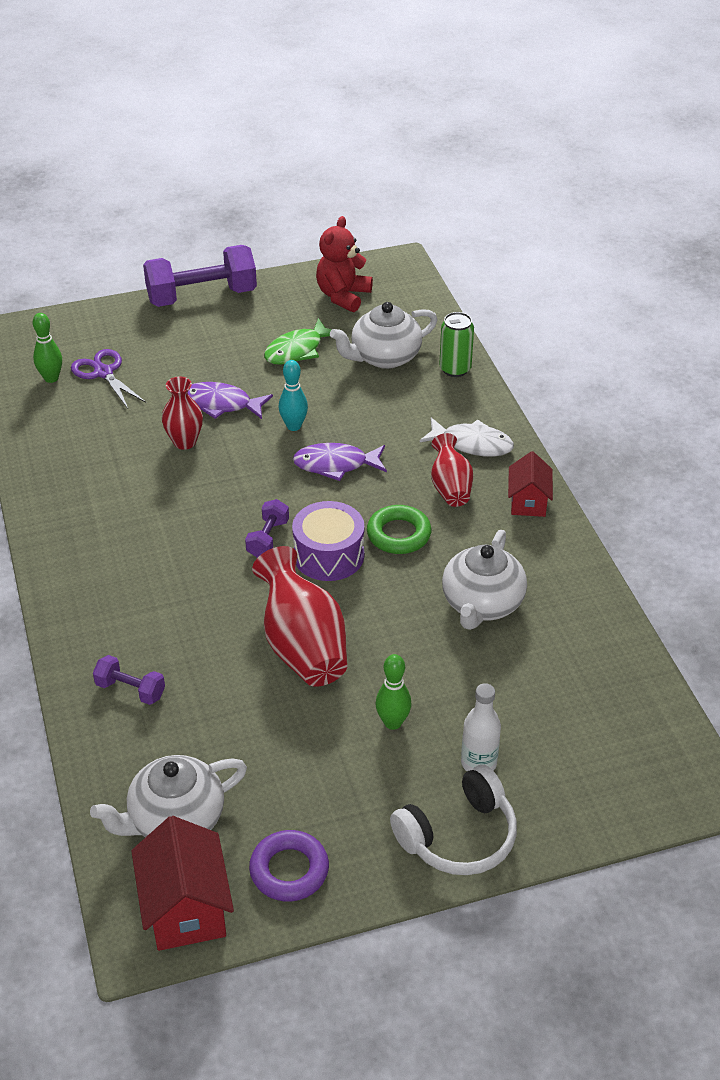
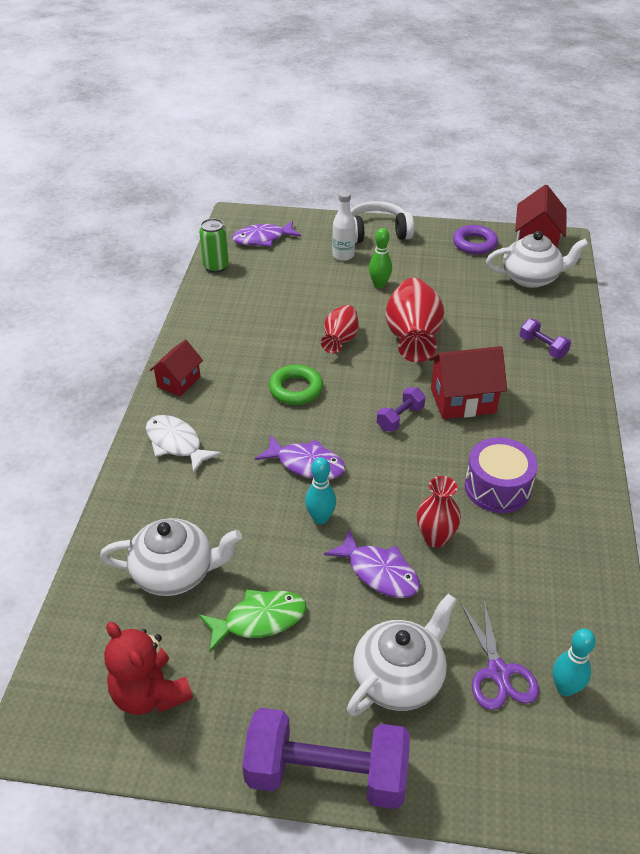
camera: 155 degrees left, 0 degrees up
(51, 378) = (565, 688): green bowling pin -> turquoise bowling pin
(207, 581) = (463, 400): none -> red house
(328, 555) = (359, 390): purple drum -> purple drum (497, 487)
(343, 296) = (150, 694): red teddy bear -> red teddy bear turned 90 degrees clockwise
(450, 487) = (227, 412): red vase -> red vase (340, 340)
(455, 369) = (119, 529): green can -> green can (216, 266)
(482, 604) = (274, 327): white teapot -> white teapot (399, 678)
(620, 753) = (262, 239): none -> purple fish

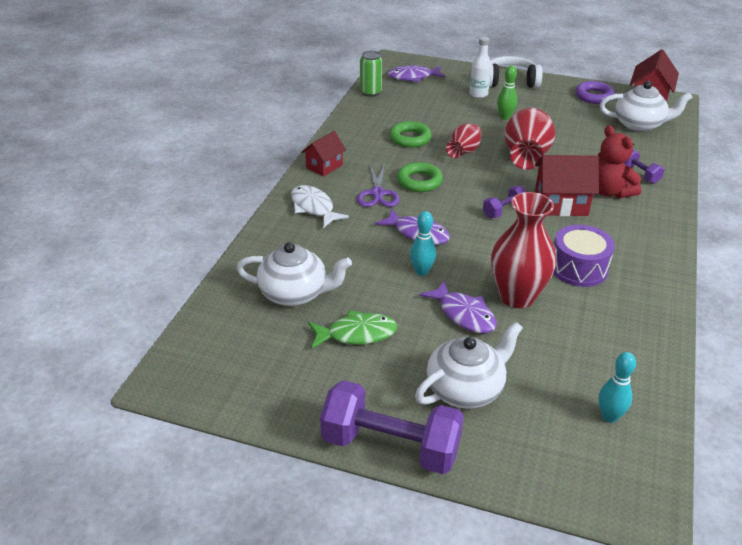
camera: 10 degrees right, 5 degrees down
(150, 694) = (258, 371): red teddy bear -> red teddy bear (610, 192)
(274, 328) = (410, 138): none -> green ring
(435, 538) = (517, 296): red vase -> red vase, size x1.69
(498, 672) = (552, 397): purple scissors -> purple scissors (378, 193)

